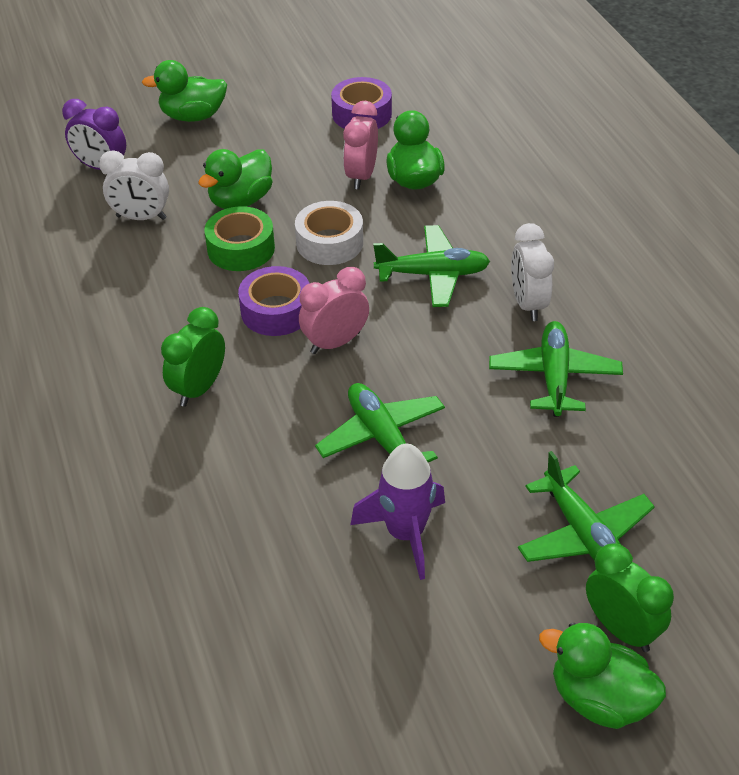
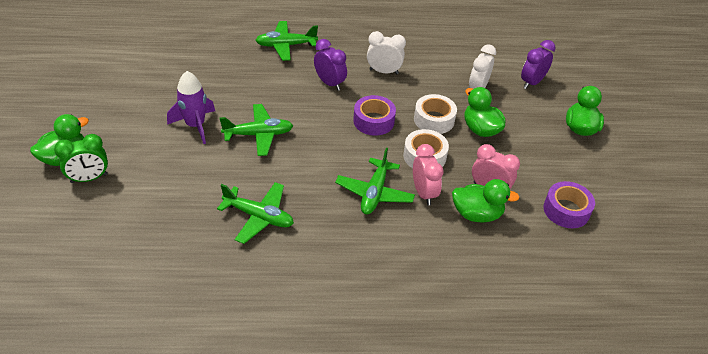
camera: 105 degrees right, 0 degrees up
(199, 388) = (329, 83): green clock -> purple clock
(241, 248) = (434, 120): green tape -> white tape
(335, 342) = (337, 136): pink clock -> pink clock (424, 193)
(528, 304) = (326, 228): white clock -> white clock (384, 71)
(583, 534) = (148, 186): green plane -> green plane (286, 45)

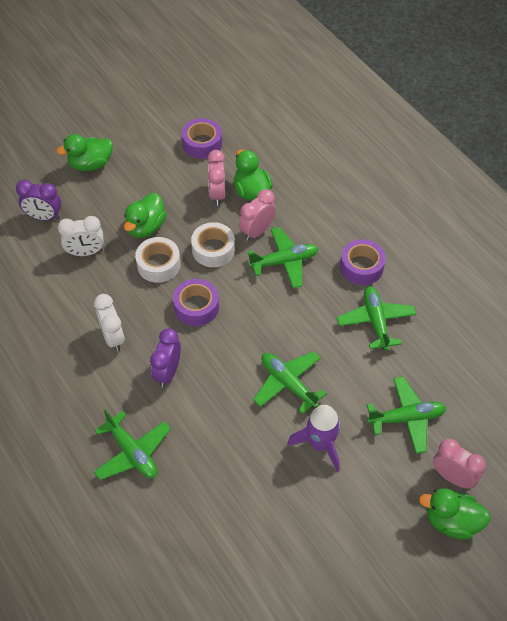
camera: 120 degrees left, 10 degrees up
(89, 178) = (453, 477): green clock -> pink clock
(159, 182) = (406, 418): none -> green plane
(323, 242) = (361, 267): none -> purple tape

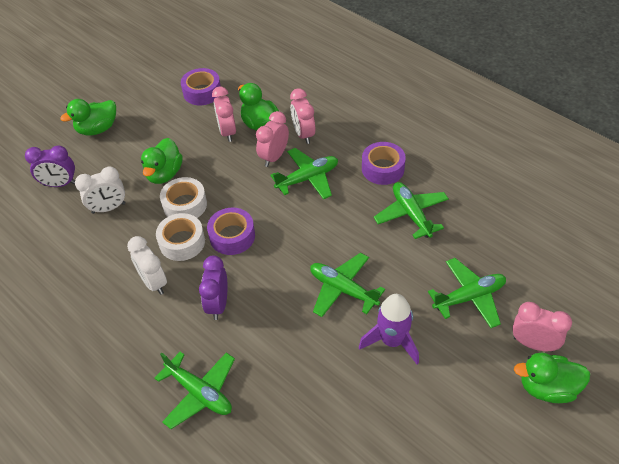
camera: 10 degrees left, 5 degrees down
(213, 250) = (236, 181): white tape -> white tape (182, 242)
(292, 212) = (303, 134): none -> pink clock

